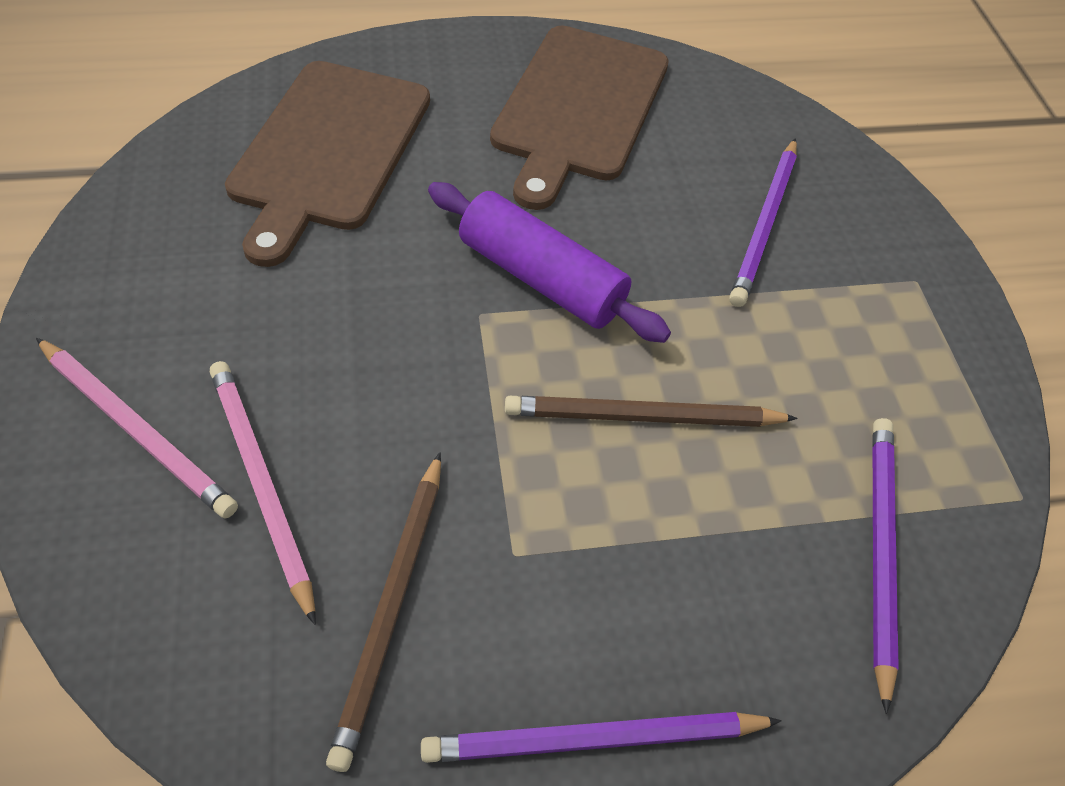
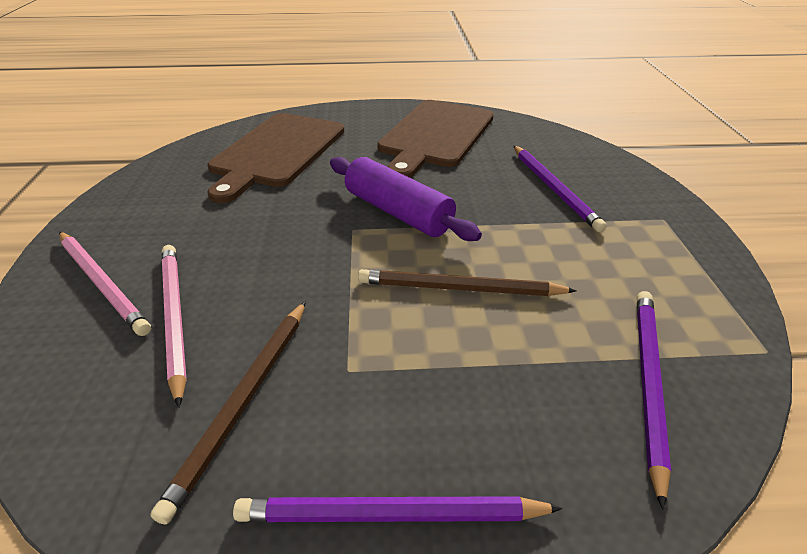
camera: 10 degrees right, 15 degrees down
(765, 224) = (554, 189): purple pencil -> purple pencil turned 45 degrees counterclockwise

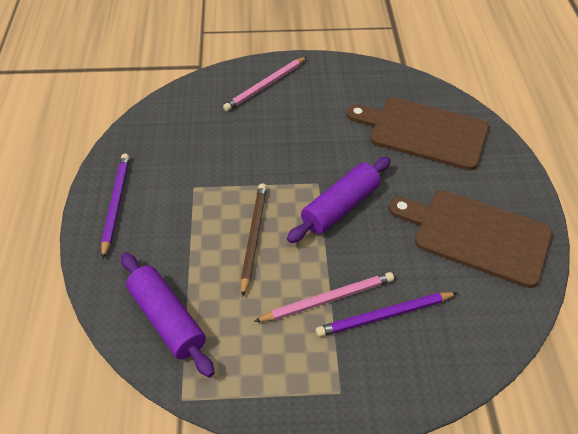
camera: 90 degrees right, 10 degrees up
(174, 317) = (237, 117): pink pencil -> pink pencil (328, 299)
(244, 400) = (180, 152): brown pencil -> none
(647, 382) = (167, 319): purple pencil -> purple rolling pin

